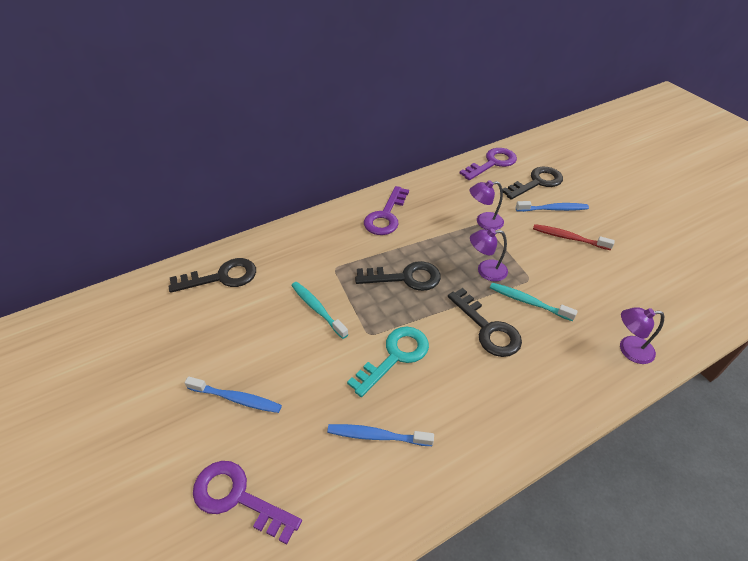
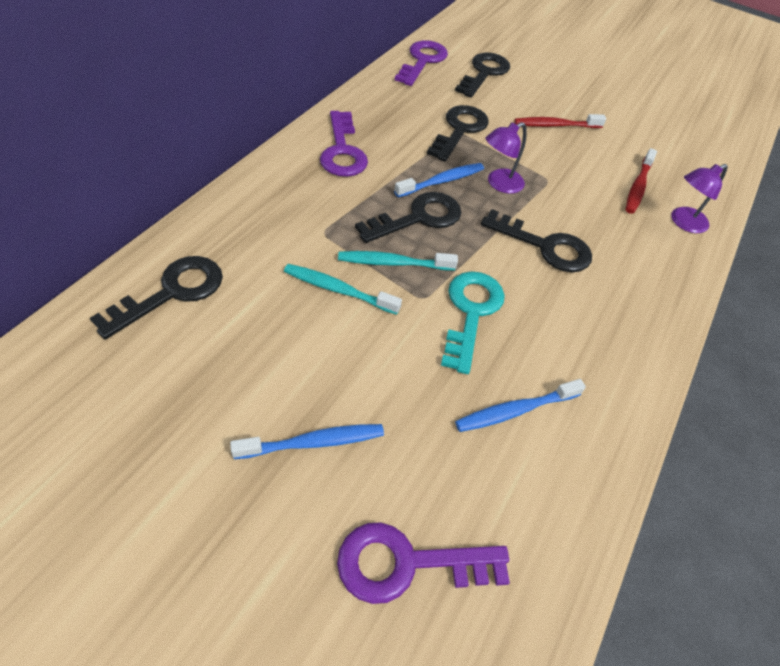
camera: 35 degrees left, 5 degrees up
(484, 222) = (459, 130): purple lamp -> black key
(528, 302) = (564, 204): turquoise toothbrush -> turquoise toothbrush (393, 263)
(553, 209) = (520, 98): blue toothbrush -> blue toothbrush (442, 181)
(608, 307) = (638, 186): none -> red toothbrush

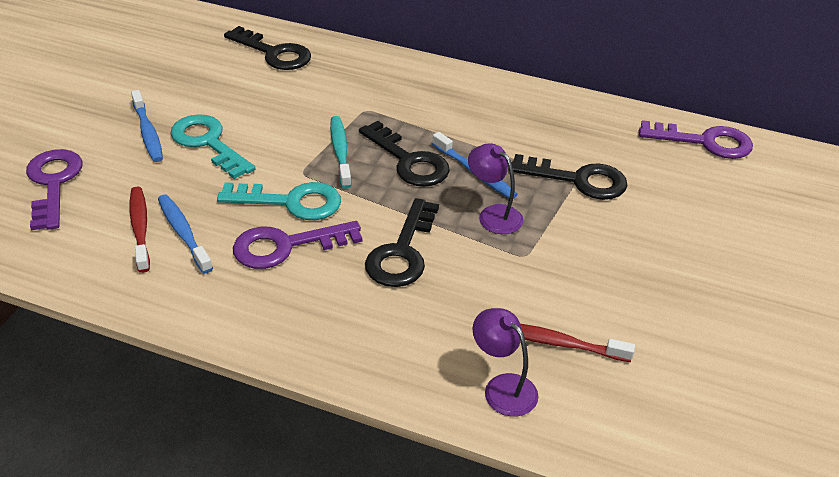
camera: 85 degrees right, 10 degrees down
(338, 290) = (298, 126): turquoise toothbrush -> none
(342, 151) = (487, 105): purple key -> purple key (286, 246)
(352, 376) = (208, 143): none -> turquoise key
(484, 73) = (723, 194): black key -> none
(555, 125) = (648, 263): red toothbrush -> red toothbrush (140, 228)

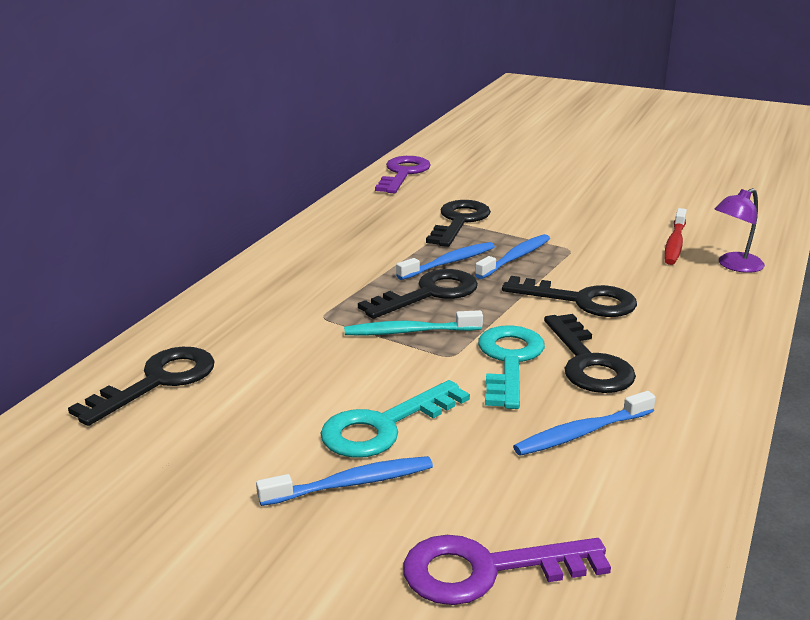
camera: 85 degrees left, 15 degrees down
(140, 228) = (579, 469): red toothbrush -> none
(286, 246) = (588, 362): purple key -> black key
(493, 214) = (515, 258): purple lamp -> blue toothbrush

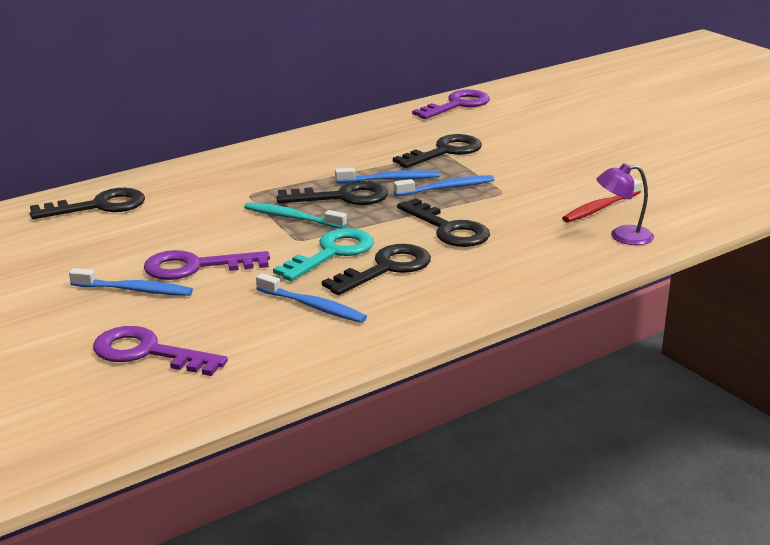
camera: 30 degrees right, 0 degrees up
(384, 426) = (195, 267): turquoise key -> purple key
(581, 433) = (313, 306): blue toothbrush -> blue toothbrush turned 150 degrees counterclockwise
(588, 362) = (386, 269): black key -> black key turned 150 degrees counterclockwise

